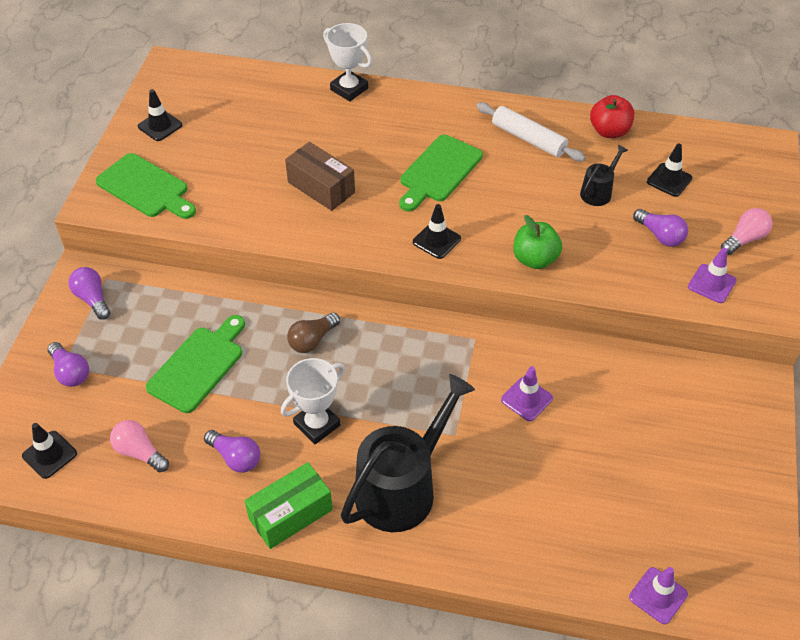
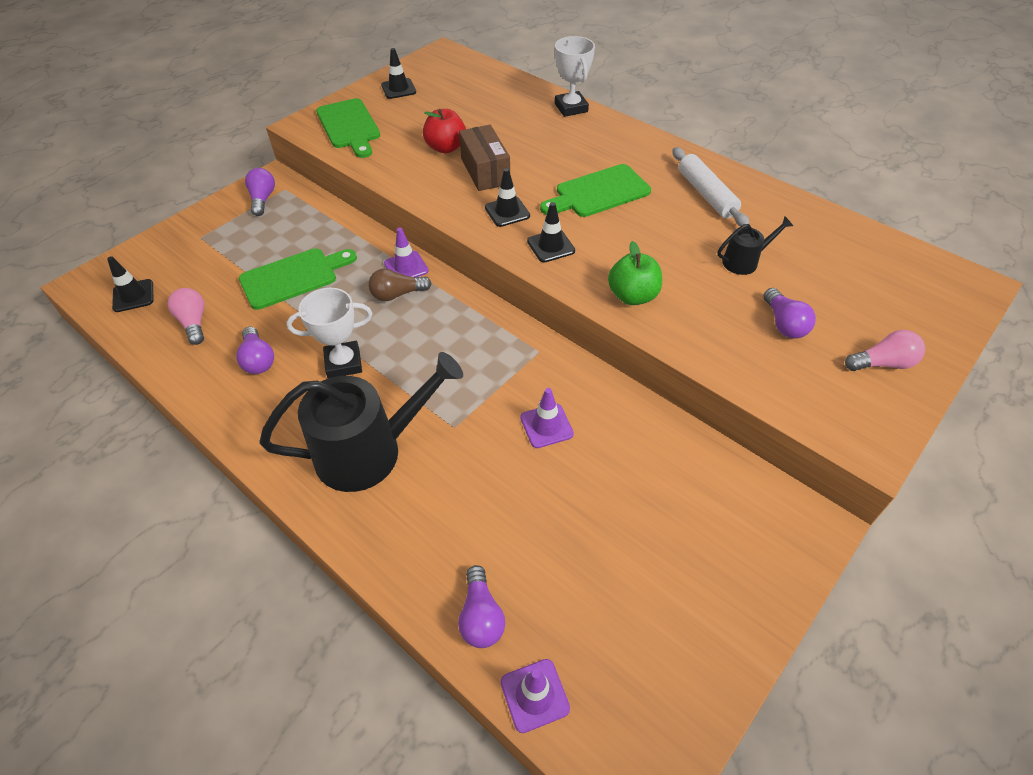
camera: 30 degrees right, 0 degrees up
(70, 372) = (201, 244): purple light bulb -> purple light bulb (481, 616)
(290, 514) = (259, 427): green box -> none
(609, 131) = (795, 214): red apple -> red apple (446, 148)
(669, 180) = (831, 277): black traffic cone -> black traffic cone (507, 212)
(711, 283) = (811, 392): purple traffic cone -> purple traffic cone (406, 267)

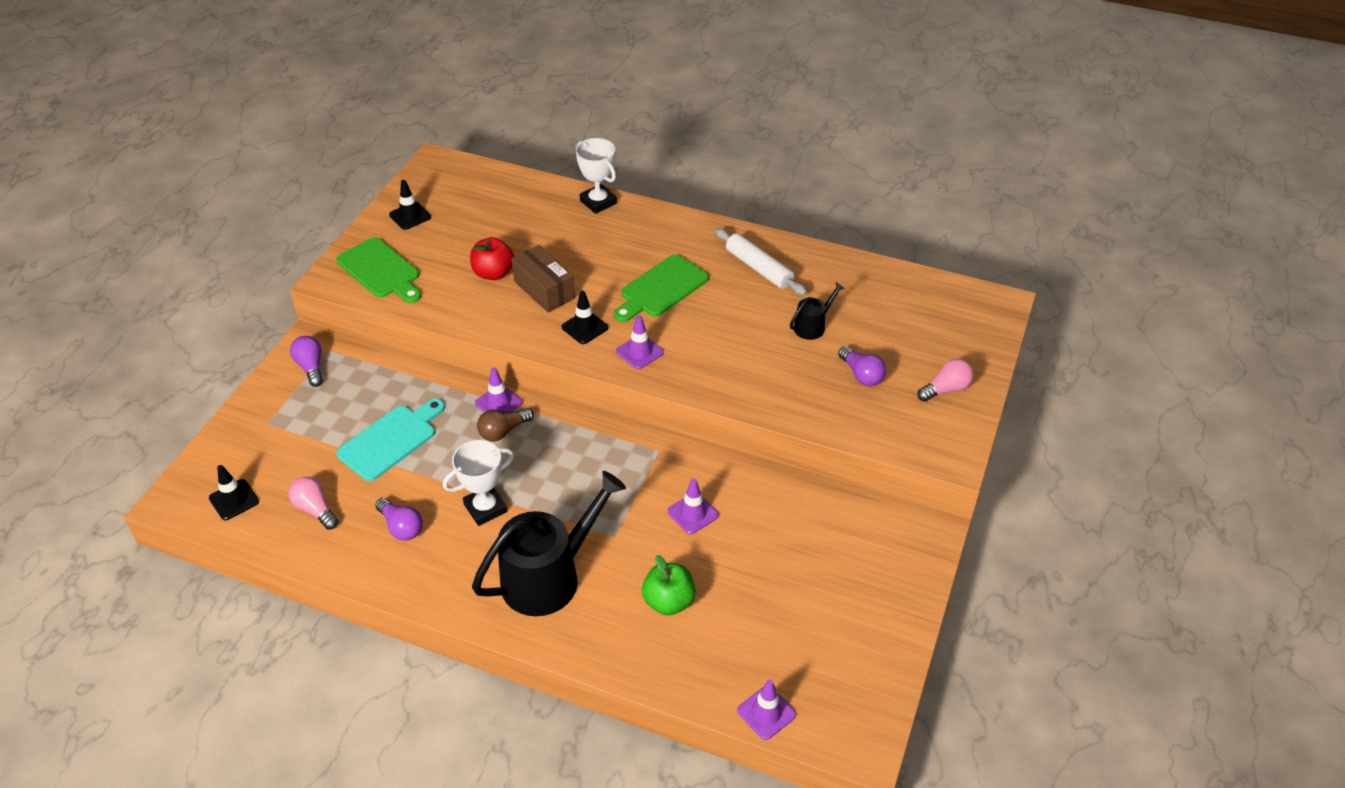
camera: 20 degrees left, 5 degrees down
(293, 277) = (391, 440): green cutting board -> turquoise cutting board
(481, 616) = (702, 673): purple light bulb -> none
(551, 246) = (639, 352): black traffic cone -> purple traffic cone
(632, 296) = (730, 381): green apple -> green apple (669, 601)

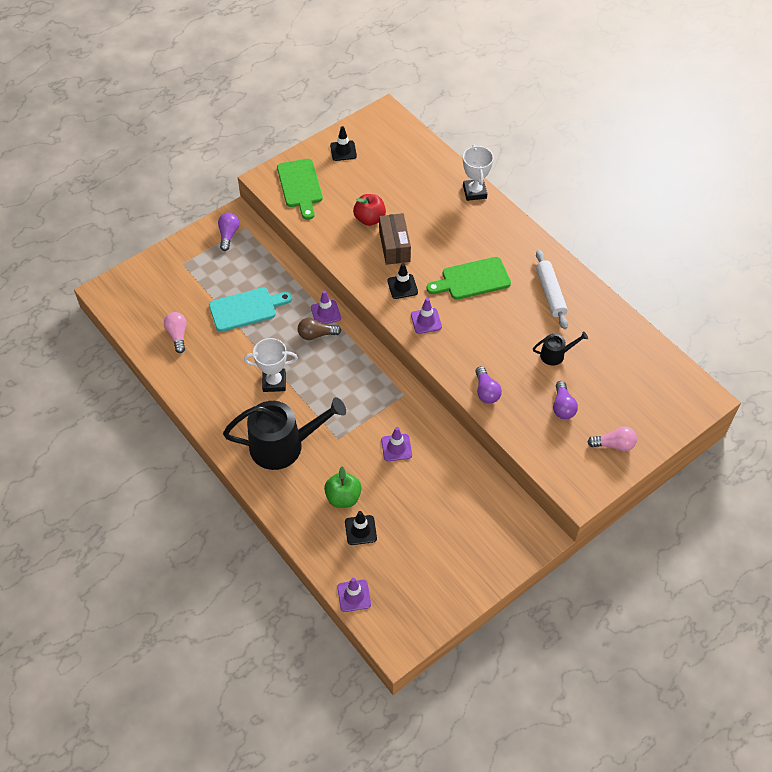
camera: 30 degrees right, 10 degrees up
(234, 500) = (137, 307): black traffic cone -> black traffic cone (360, 530)
(401, 527) = (219, 370): purple light bulb -> purple light bulb (486, 391)

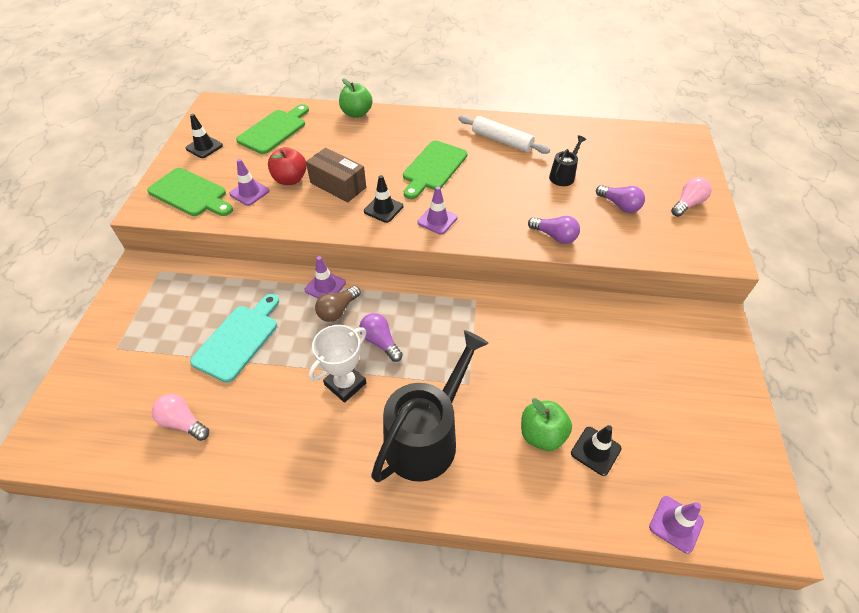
camera: 45 degrees left, 5 degrees down
(228, 235) = (146, 288): purple light bulb -> purple light bulb (380, 342)
(396, 447) = (526, 347): purple traffic cone -> purple traffic cone (249, 192)
(402, 167) = (274, 130): none -> green cutting board
(474, 192) = (356, 113): white trophy -> green apple

